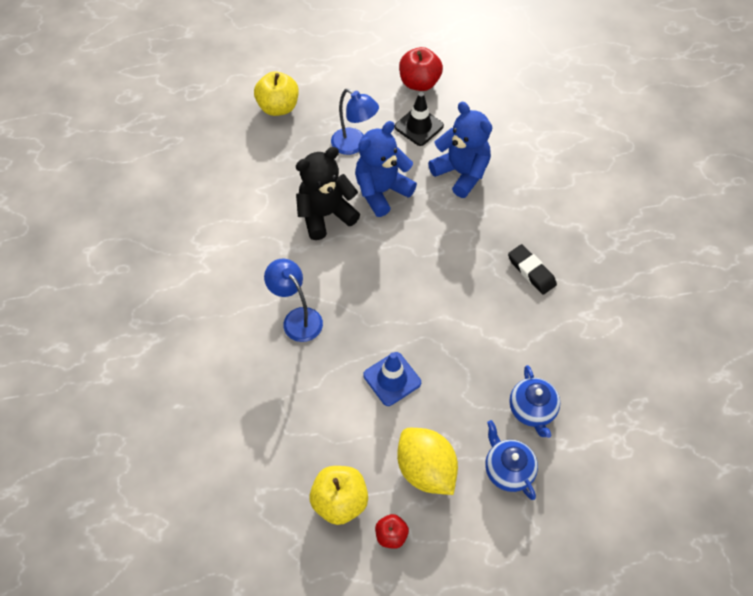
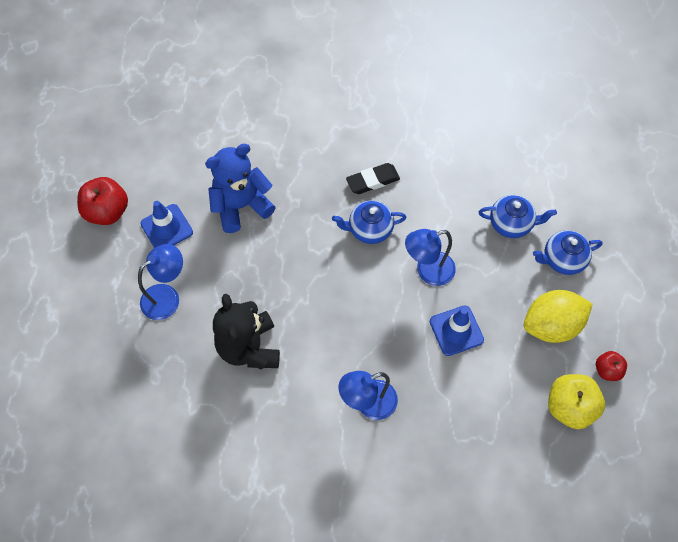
camera: 75 degrees left, 5 degrees up
(278, 107) = (80, 365): yellow apple -> none
(381, 191) = (238, 285): blue teddy bear -> none
(419, 126) = (166, 228): black traffic cone -> blue traffic cone
(448, 341) = (427, 271): none -> blue lamp
(476, 280) = (369, 229): none -> blue teapot

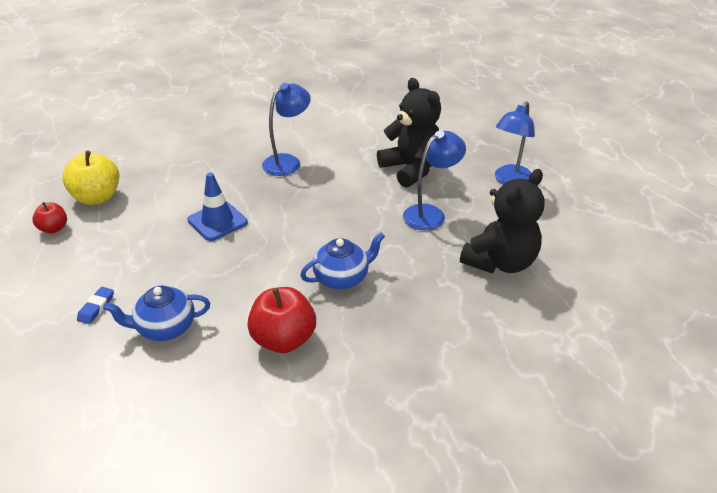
camera: 160 degrees right, 25 degrees down
(107, 211) = (631, 223): red apple -> red apple (283, 339)
(166, 228) = (560, 225): blue traffic cone -> none
(241, 206) = (500, 262): blue teddy bear -> black teddy bear
(373, 181) = (361, 327): black eraser -> none
(427, 271) = (260, 258): blue lamp -> blue lamp (430, 213)
(551, 325) = (113, 247): yellow lemon -> none
(562, 259) = (96, 307): blue teapot -> blue eraser

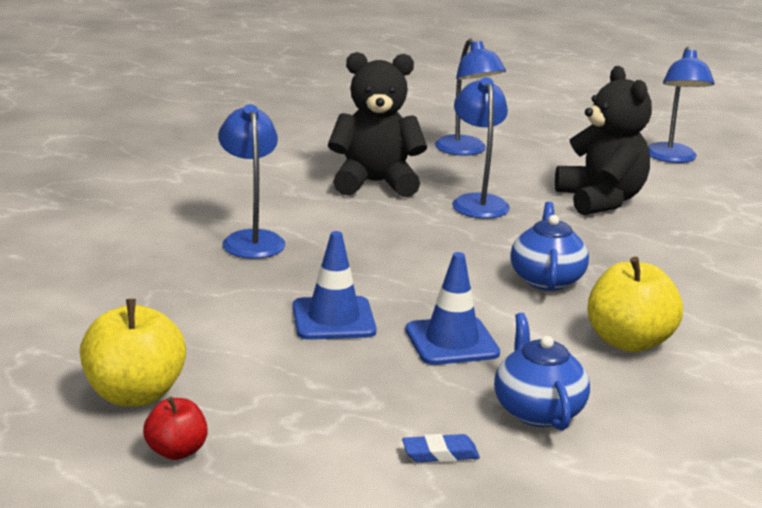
camera: 60 degrees left, 15 degrees down
(96, 307) = (440, 453): blue eraser -> blue eraser turned 60 degrees counterclockwise
(165, 328) = (537, 411): blue teapot -> blue teapot turned 150 degrees clockwise
(224, 269) = (451, 342): none -> blue traffic cone
(283, 339) = (628, 342): red apple -> yellow apple
(635, 272) = (672, 158): none -> blue lamp

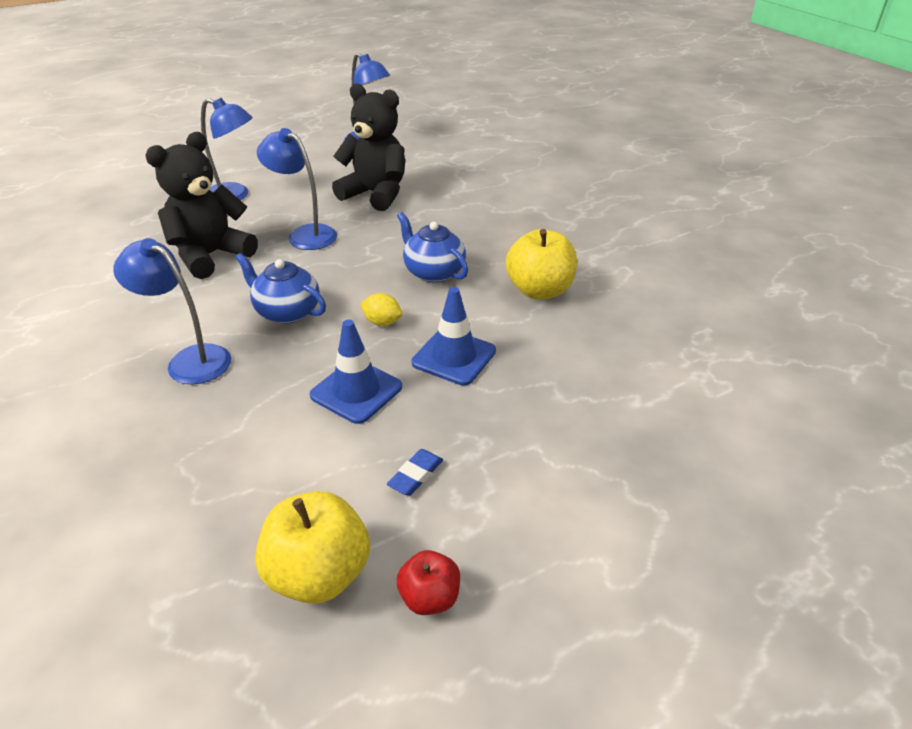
camera: 45 degrees left, 15 degrees up
(434, 289) = (382, 322): none -> yellow lemon
(440, 453) = (576, 450): blue eraser -> blue eraser (415, 475)
(537, 411) = (572, 375): blue teapot -> blue teapot (287, 312)

